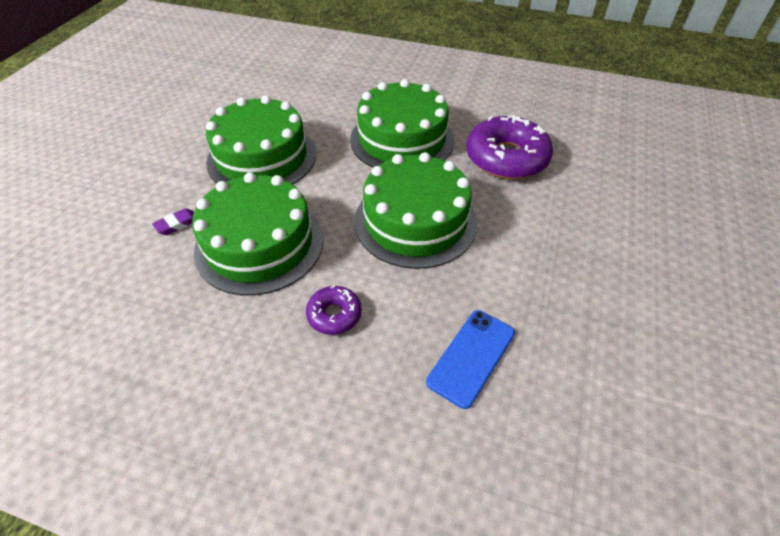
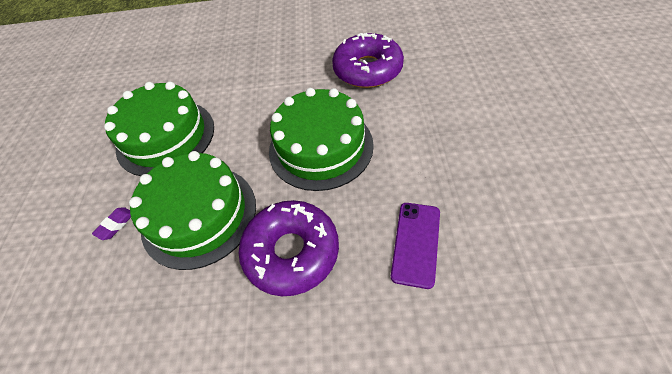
camera: 15 degrees left, 5 degrees up
(334, 314) = (291, 252): purple donut -> purple donut, size x2.00
(402, 139) = (278, 81): green cake -> none
(471, 357) = (416, 243): blue phone -> purple phone

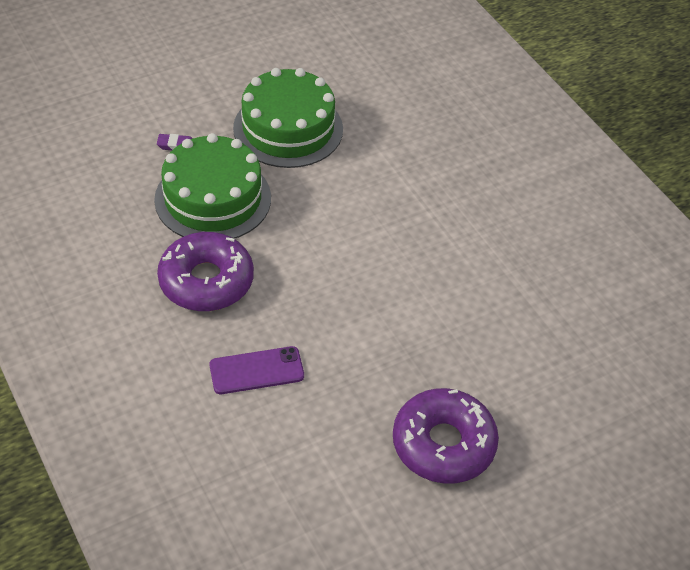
camera: 55 degrees right, 5 degrees down
(320, 147) = (337, 259): green cake -> none
(367, 69) = (481, 263): purple donut -> purple donut (443, 444)

